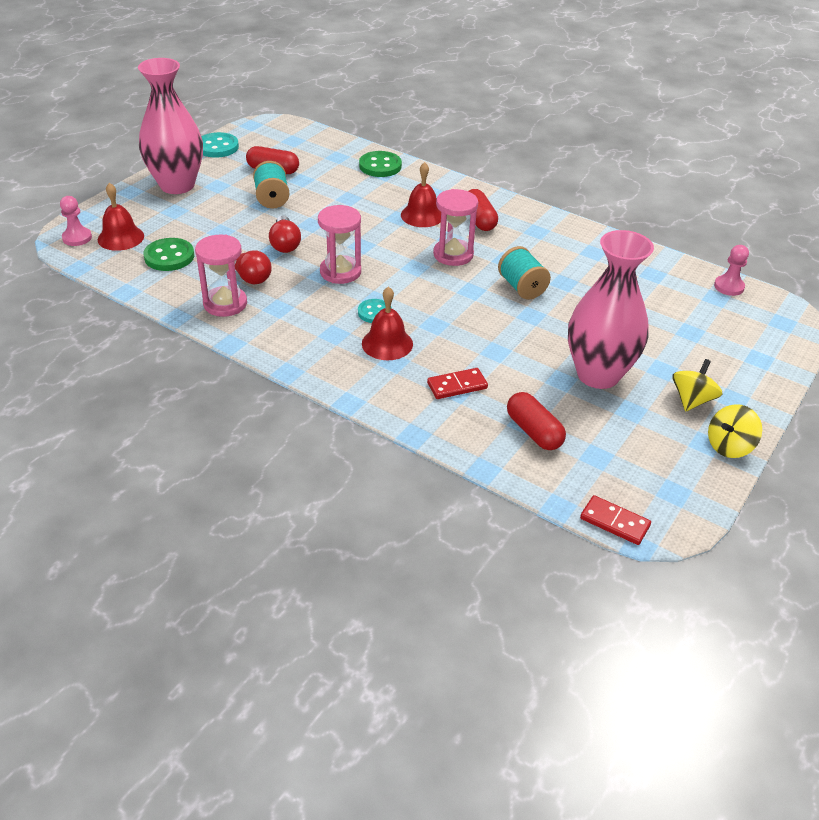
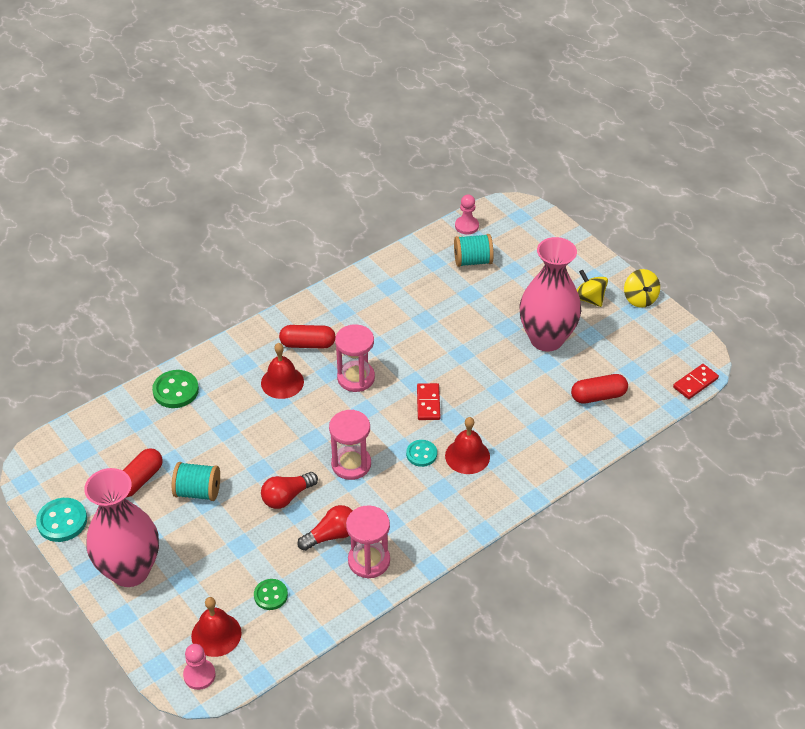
camera: 70 degrees left, 5 degrees up
(169, 256) = (270, 595): green button -> green button, size x0.65
(285, 244) = (287, 497): red light bulb -> red light bulb turned 135 degrees clockwise
(457, 386) = (534, 425): red domino -> red domino (428, 403)
(521, 287) = (421, 347): turquoise spool -> turquoise spool (472, 261)

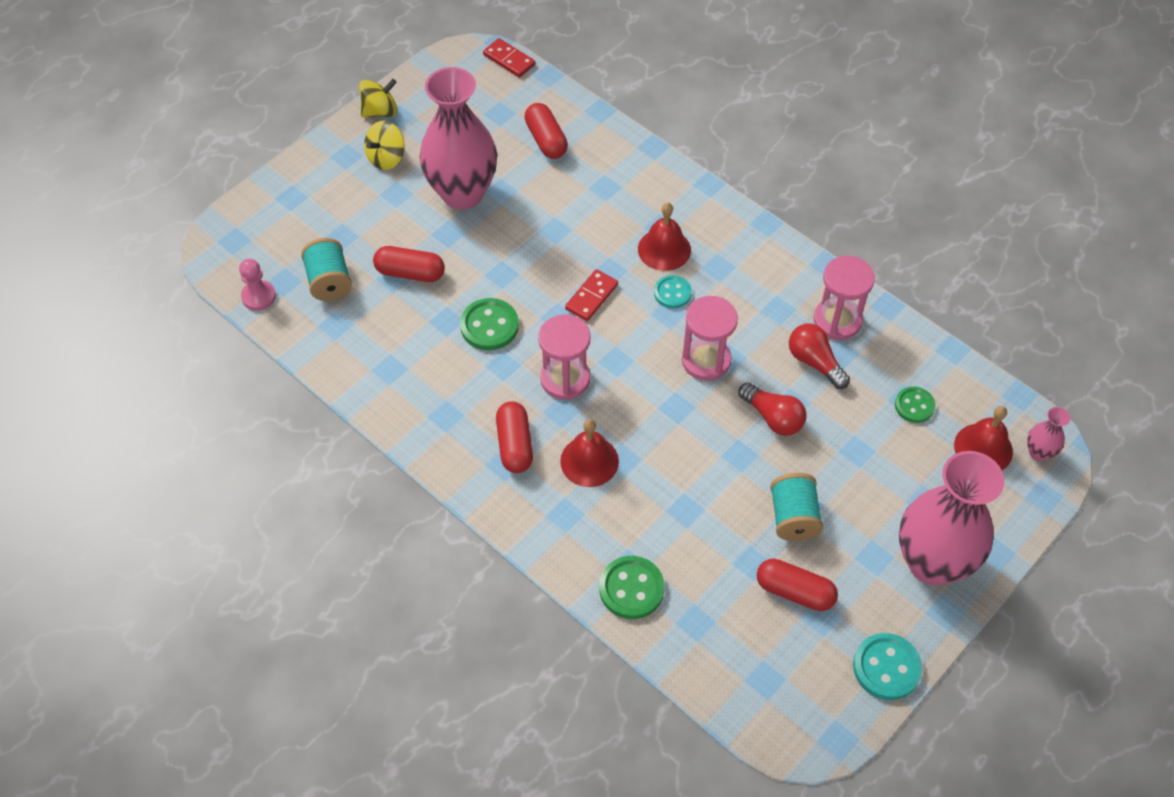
camera: 100 degrees left, 10 degrees up
(199, 675) = (1038, 452): pink pawn -> pink vase
(414, 341) = (489, 326): none -> green button
(428, 403) = (591, 297): red domino -> red domino turned 45 degrees counterclockwise
(472, 303) = (410, 273): none -> red capsule

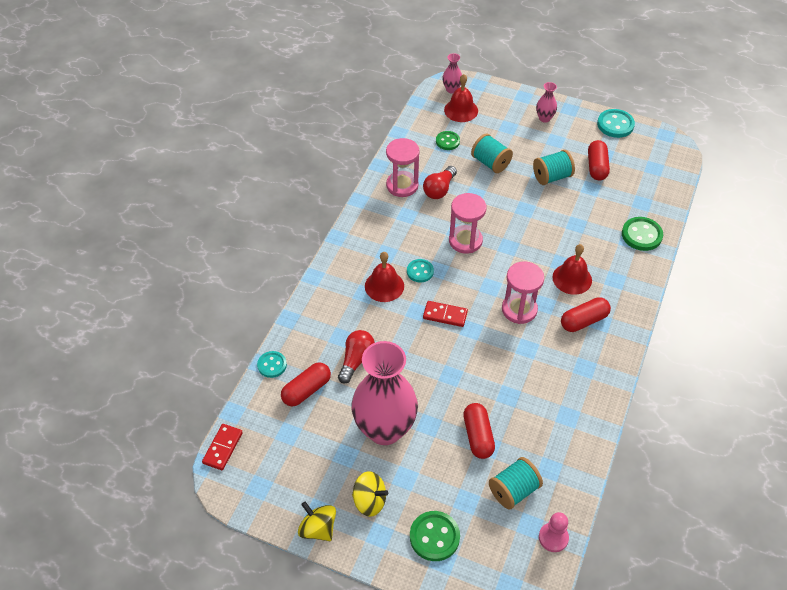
camera: 110 degrees left, 5 degrees down
(489, 326) = (499, 367): green button -> green button (434, 537)
(593, 118) = (272, 365): none -> turquoise button
(773, 417) = (490, 200): red light bulb -> red light bulb (356, 360)
(850, 446) = (490, 163): none -> turquoise spool
(932, 562) = (544, 118): pink vase -> pink vase, size x0.41

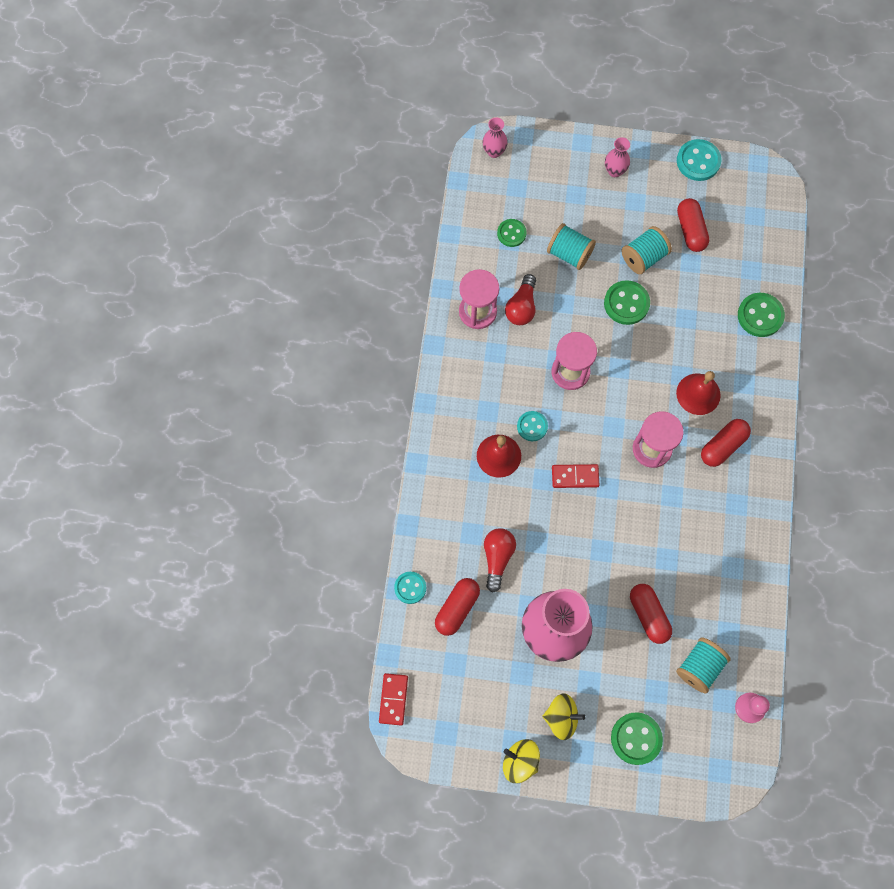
camera: 15 degrees left, 20 degrees up
(461, 110) = (514, 182): red bell -> none
(528, 204) = (626, 303): none -> green button

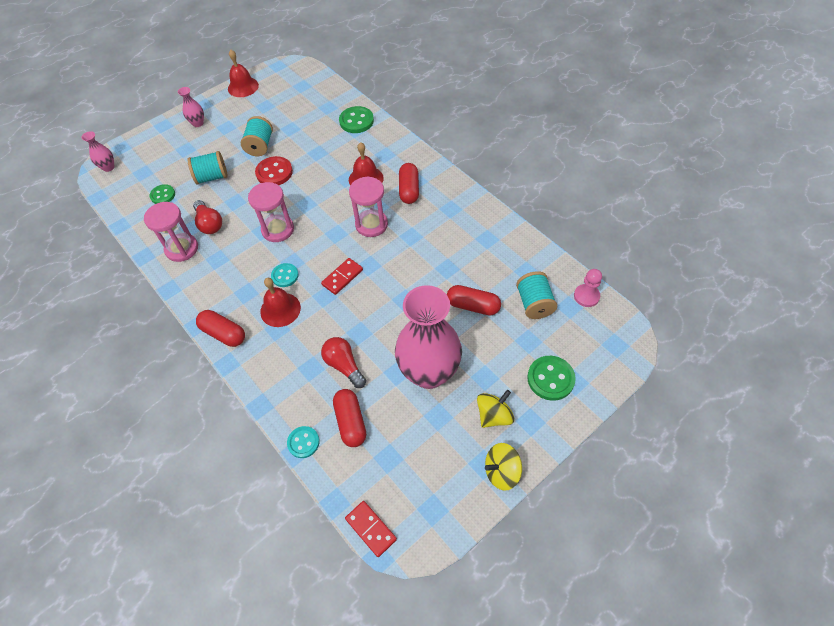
camera: 45 degrees left, 15 degrees down
(626, 303) = (274, 173): green button -> red button
(691, 230) = (273, 116): red capsule -> red capsule (224, 333)
(698, 161) = (243, 87): turquoise button -> red bell

